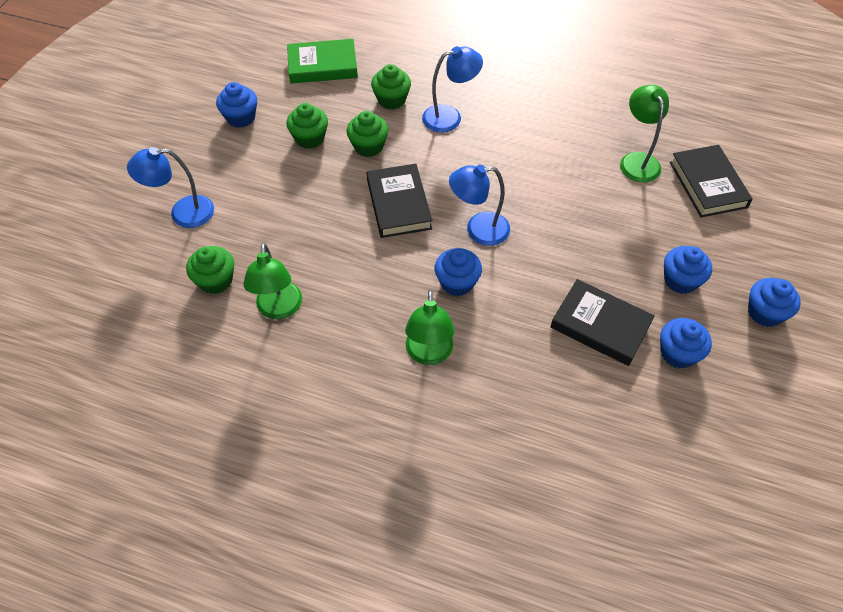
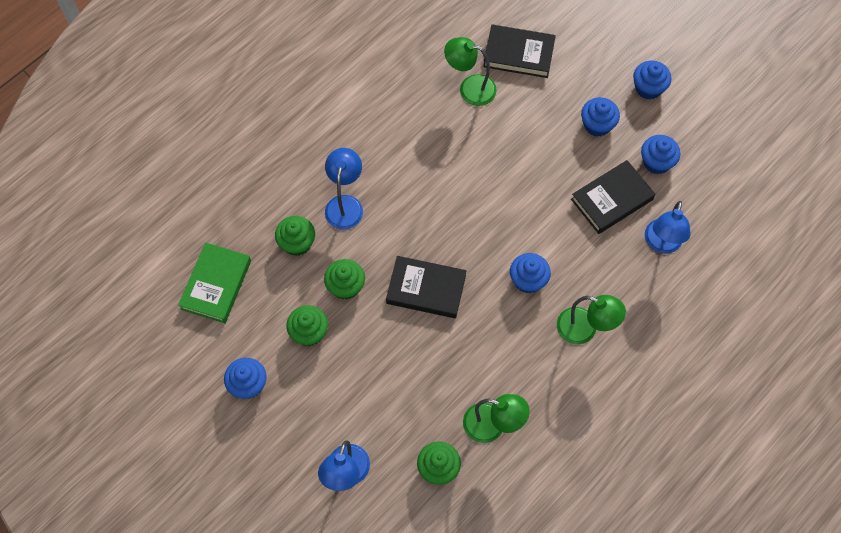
camera: 65 degrees left, 10 degrees up
(478, 230) = (483, 240): blue lamp -> blue lamp (661, 244)

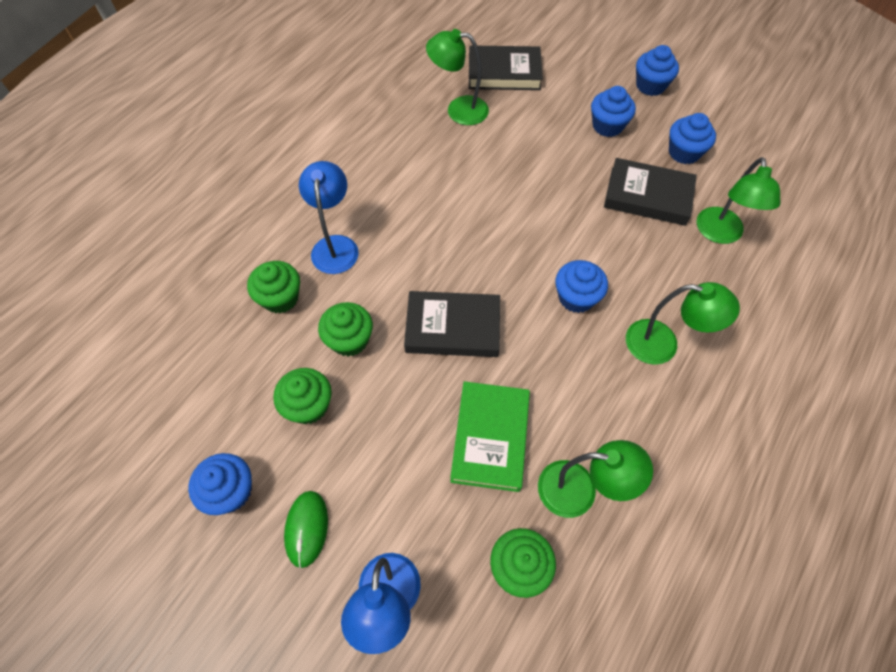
camera: 10 degrees left, 5 degrees down
(216, 285) = (178, 364): green book -> green book (490, 438)
(298, 418) = (307, 528): none -> green mouse
(612, 199) = (647, 196): black book -> black book turned 60 degrees clockwise
(661, 244) = (720, 234): blue lamp -> green lamp

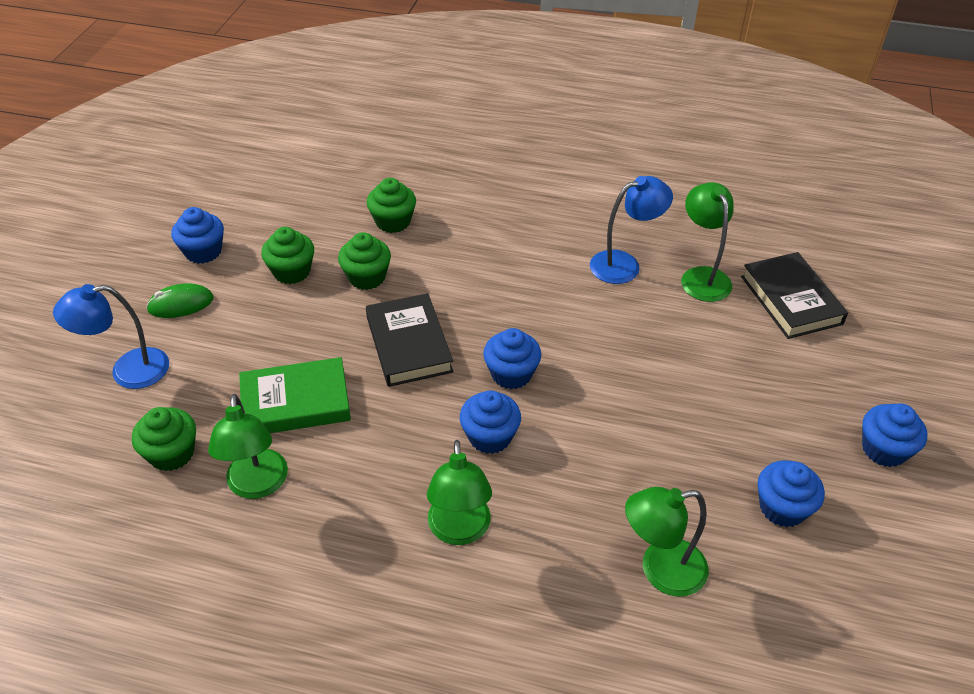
camera: 70 degrees right, 15 degrees down
(335, 245) = (466, 238): blue lamp -> blue lamp (624, 264)
(607, 126) = (773, 416): blue cupcake -> blue cupcake (511, 374)
(647, 196) = (679, 479): black book -> none

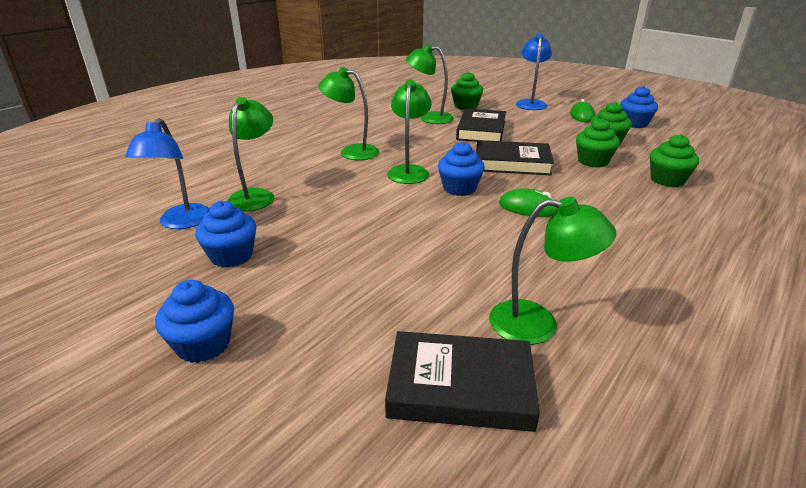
camera: 115 degrees right, 15 degrees down
(296, 402) = (481, 130): green book -> black book
(490, 436) = (409, 171): blue cupcake -> green lamp
(523, 310) = (528, 208): none -> green mouse
(624, 264) = (577, 276): blue lamp -> blue lamp (181, 223)

